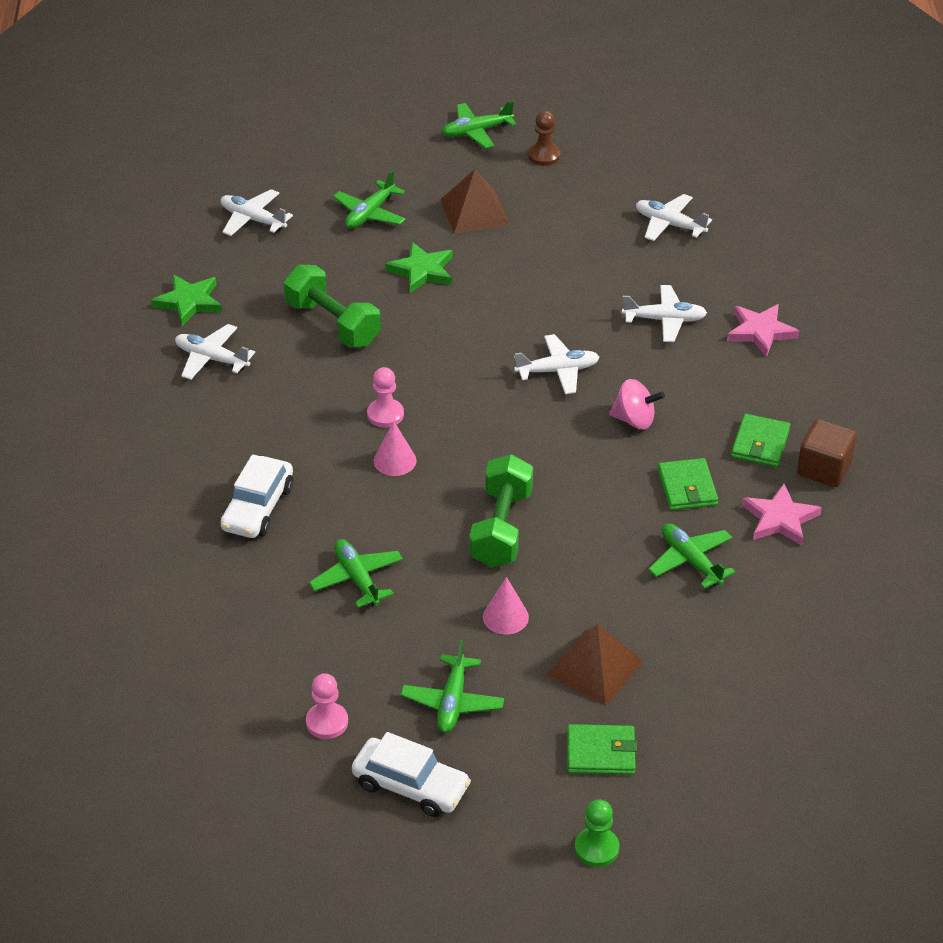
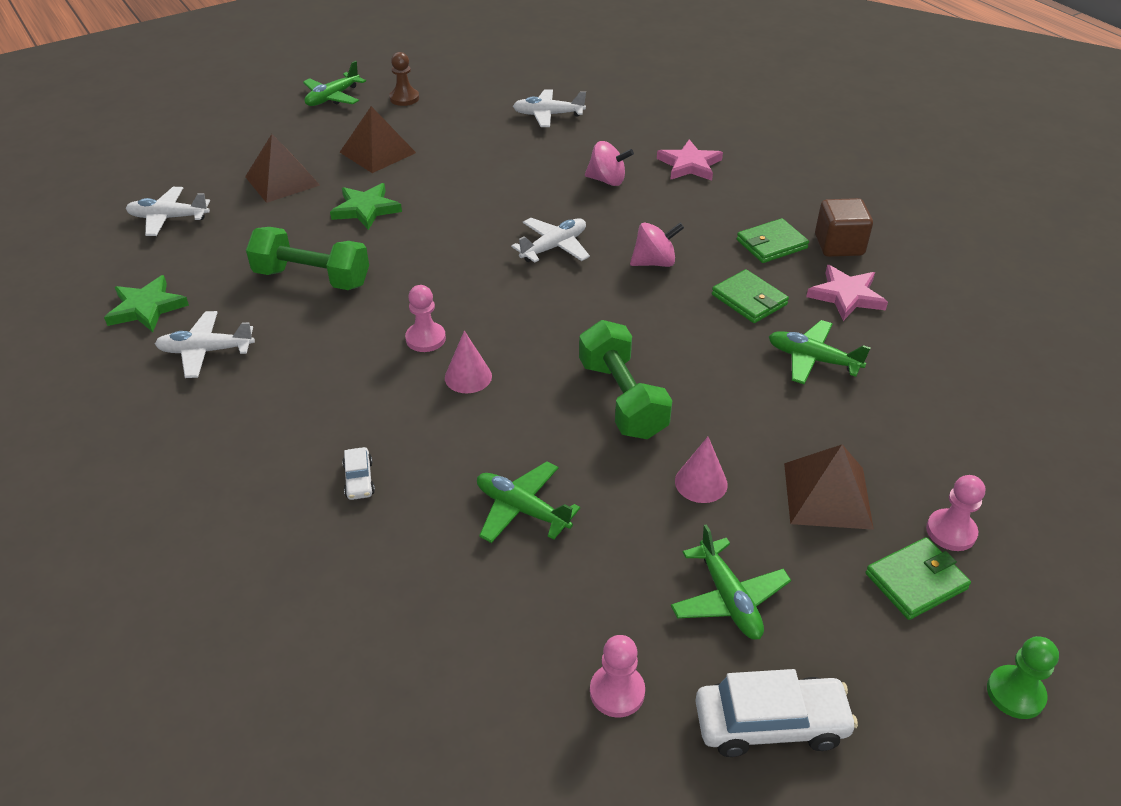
camera: 30 degrees left, 0 degrees up
(258, 508) = (359, 479): white car -> white car, size x0.51
(370, 213) = (282, 180): green plane -> brown pyramid
(664, 320) = (607, 180): white plane -> pink spinning top
(664, 734) = (951, 531): none -> pink pawn
(760, 444) = (771, 244): green wallet -> green wallet turned 75 degrees clockwise

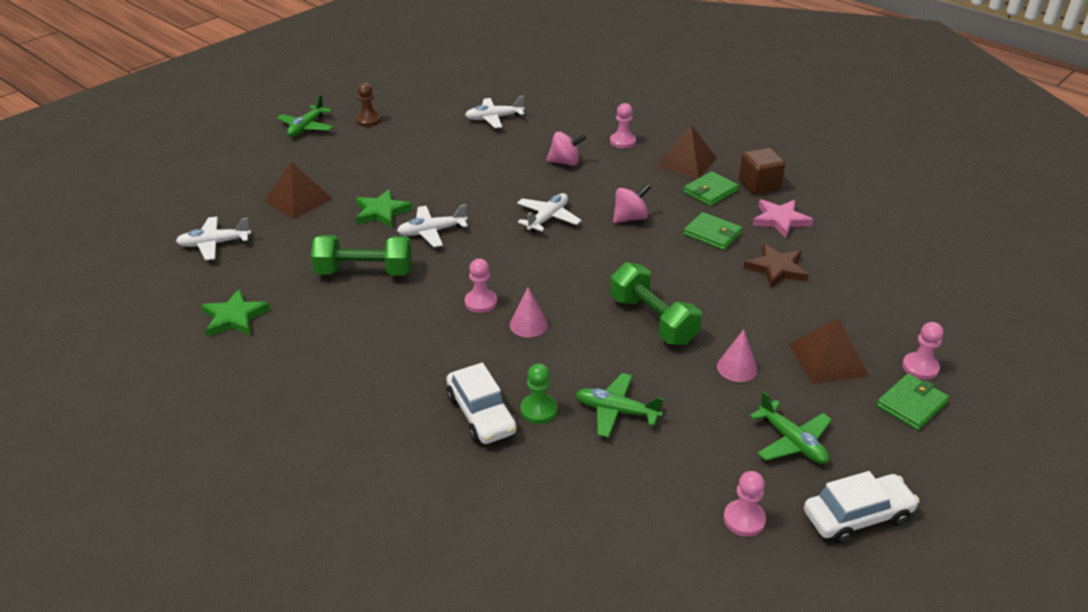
camera: 15 degrees left, 5 degrees down
(206, 351) = (304, 342): white plane -> white plane (432, 232)
(359, 479) = (481, 414): white car -> white car, size x1.95
(378, 152) = (368, 166): brown pyramid -> brown pyramid (686, 162)
(689, 165) = (622, 142): pink star -> pink pawn
(812, 359) = (776, 269): green plane -> brown star
(1015, 693) = (1004, 462): green pawn -> green pawn (538, 410)

